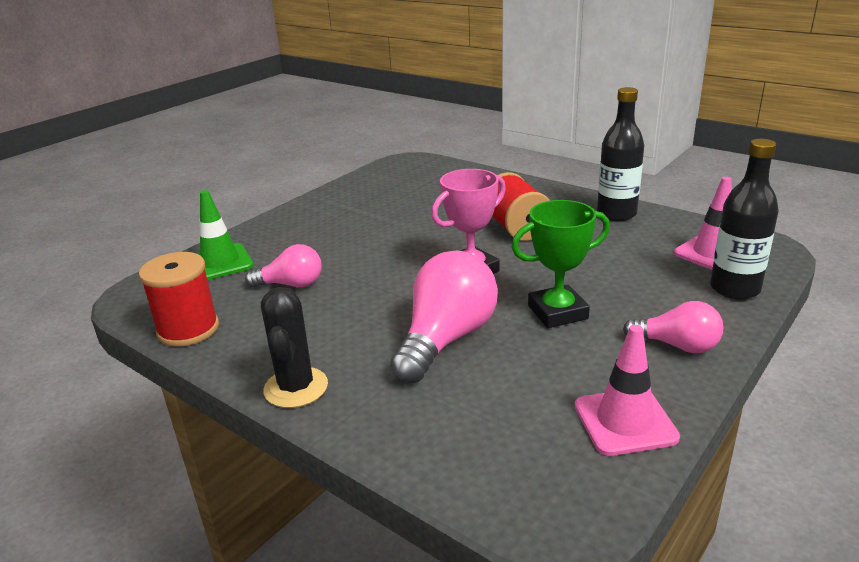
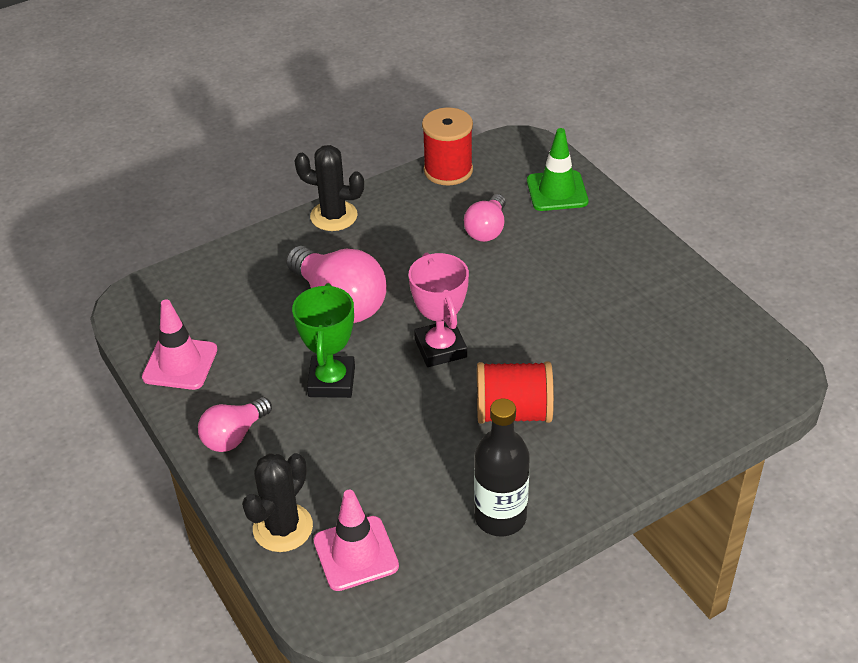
camera: 110 degrees right, 15 degrees up
(734, 289) = (283, 528): black bottle -> black cactus

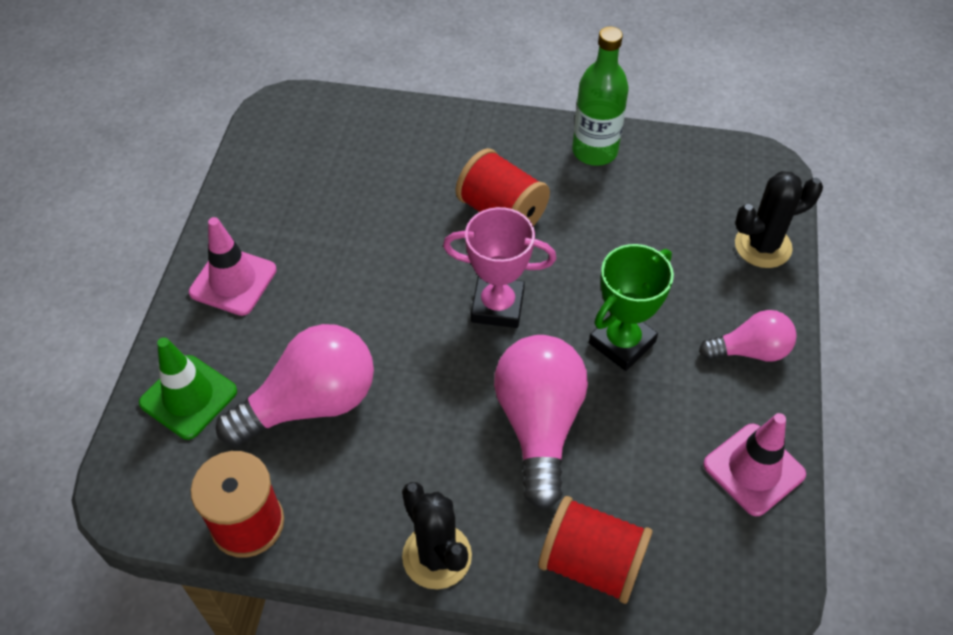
camera: 140 degrees left, 10 degrees up
(245, 262) = (592, 563): none -> red spool
(356, 553) = (721, 194): pink traffic cone -> pink traffic cone (233, 281)
(440, 348) = (497, 306): pink trophy -> pink trophy turned 75 degrees clockwise
(487, 229) = (310, 403): pink light bulb -> pink light bulb, size x1.71
(500, 517) = (594, 151): black bottle -> green bottle

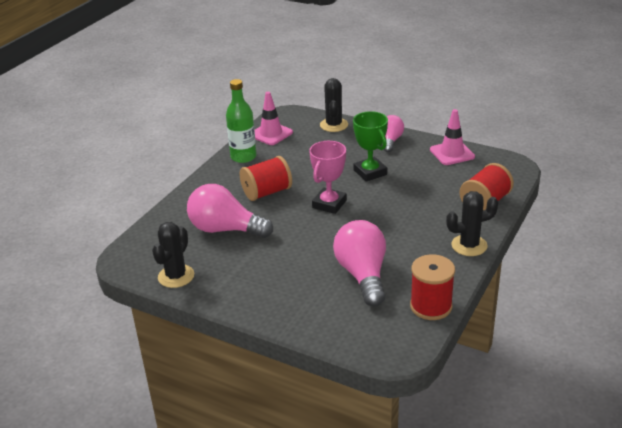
camera: 70 degrees left, 20 degrees down
(188, 397) = (338, 322): green traffic cone -> none
(233, 281) = (259, 295): pink traffic cone -> pink traffic cone (271, 134)
(258, 173) = (176, 276): none -> black cactus
(539, 425) = (407, 204): pink light bulb -> pink light bulb (225, 229)

